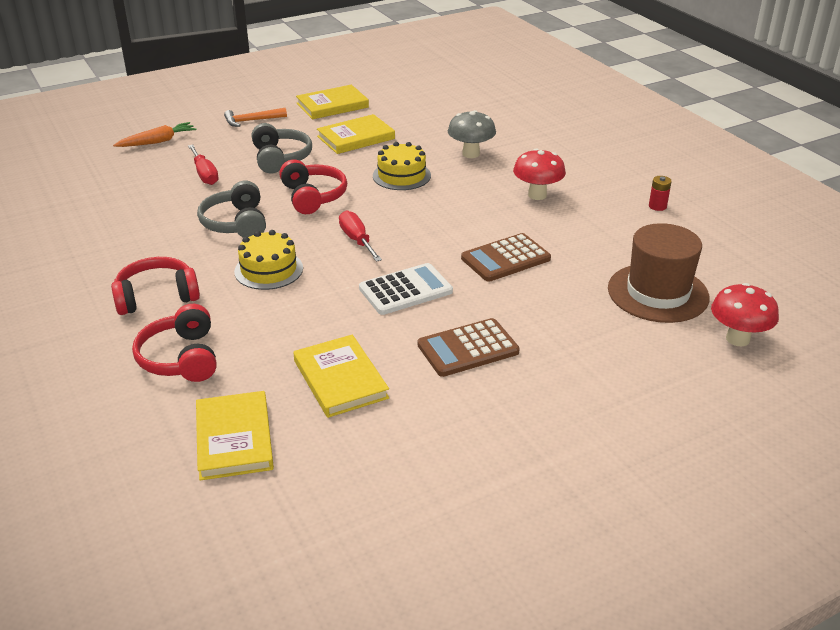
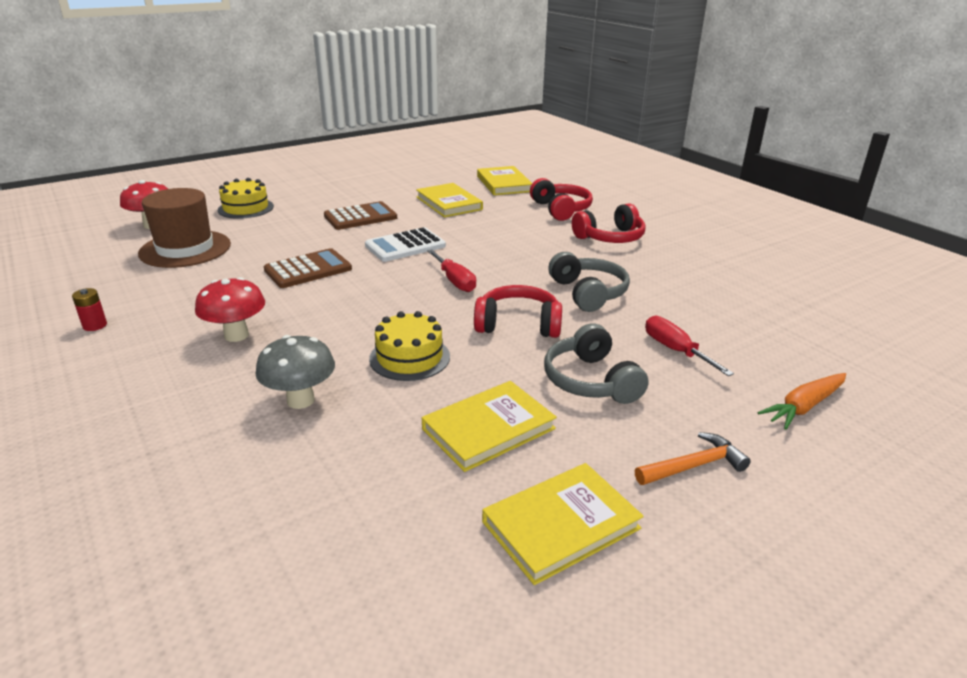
camera: 175 degrees right, 5 degrees down
(268, 270) = (529, 256): yellow cake -> yellow cake (246, 208)
(313, 197) = (518, 324): red headphones -> red headphones turned 120 degrees clockwise

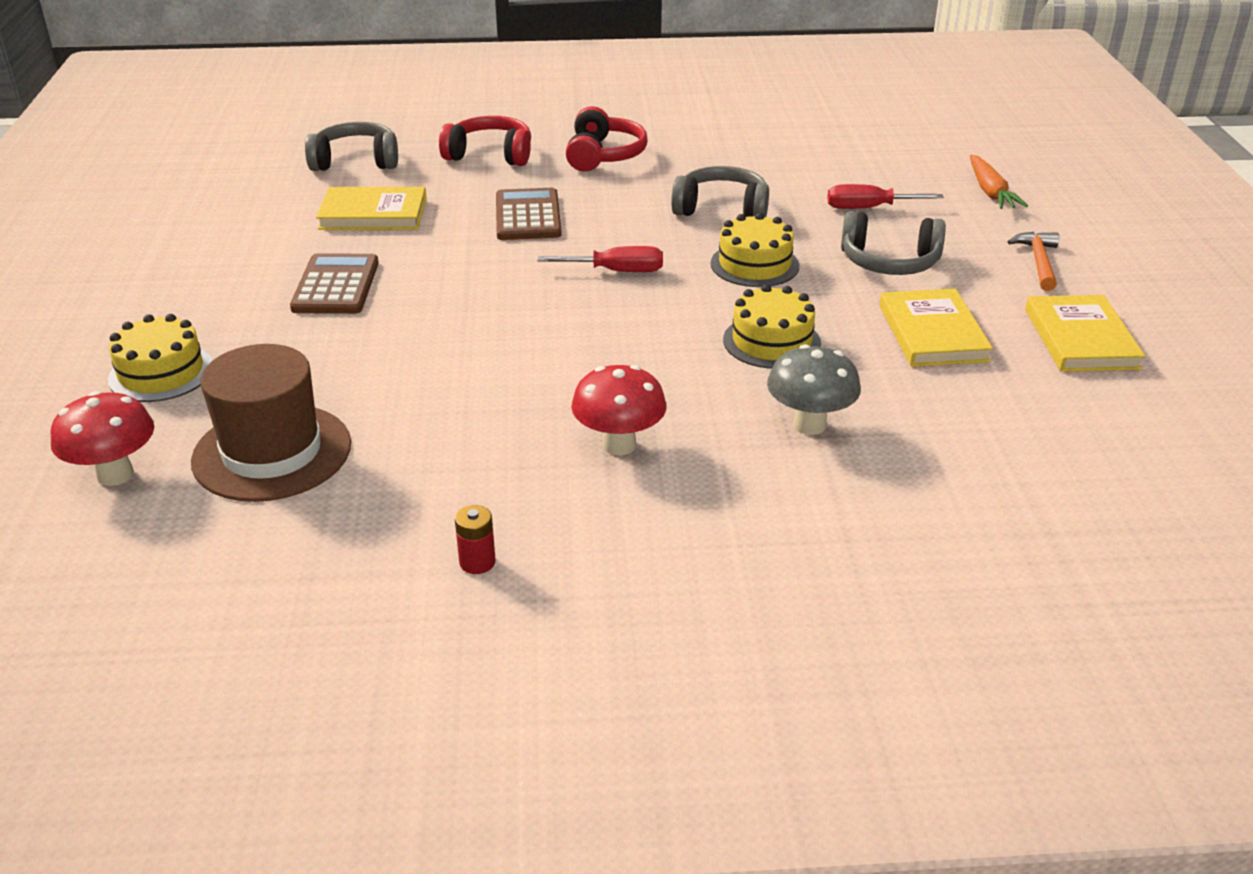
camera: 60 degrees left, 5 degrees up
(308, 269) = (474, 360): brown calculator -> brown calculator (528, 216)
(405, 246) = (479, 277): white calculator -> none
(504, 184) = (356, 161): yellow book -> grey headphones
(518, 324) = (754, 264): red headphones -> yellow cake

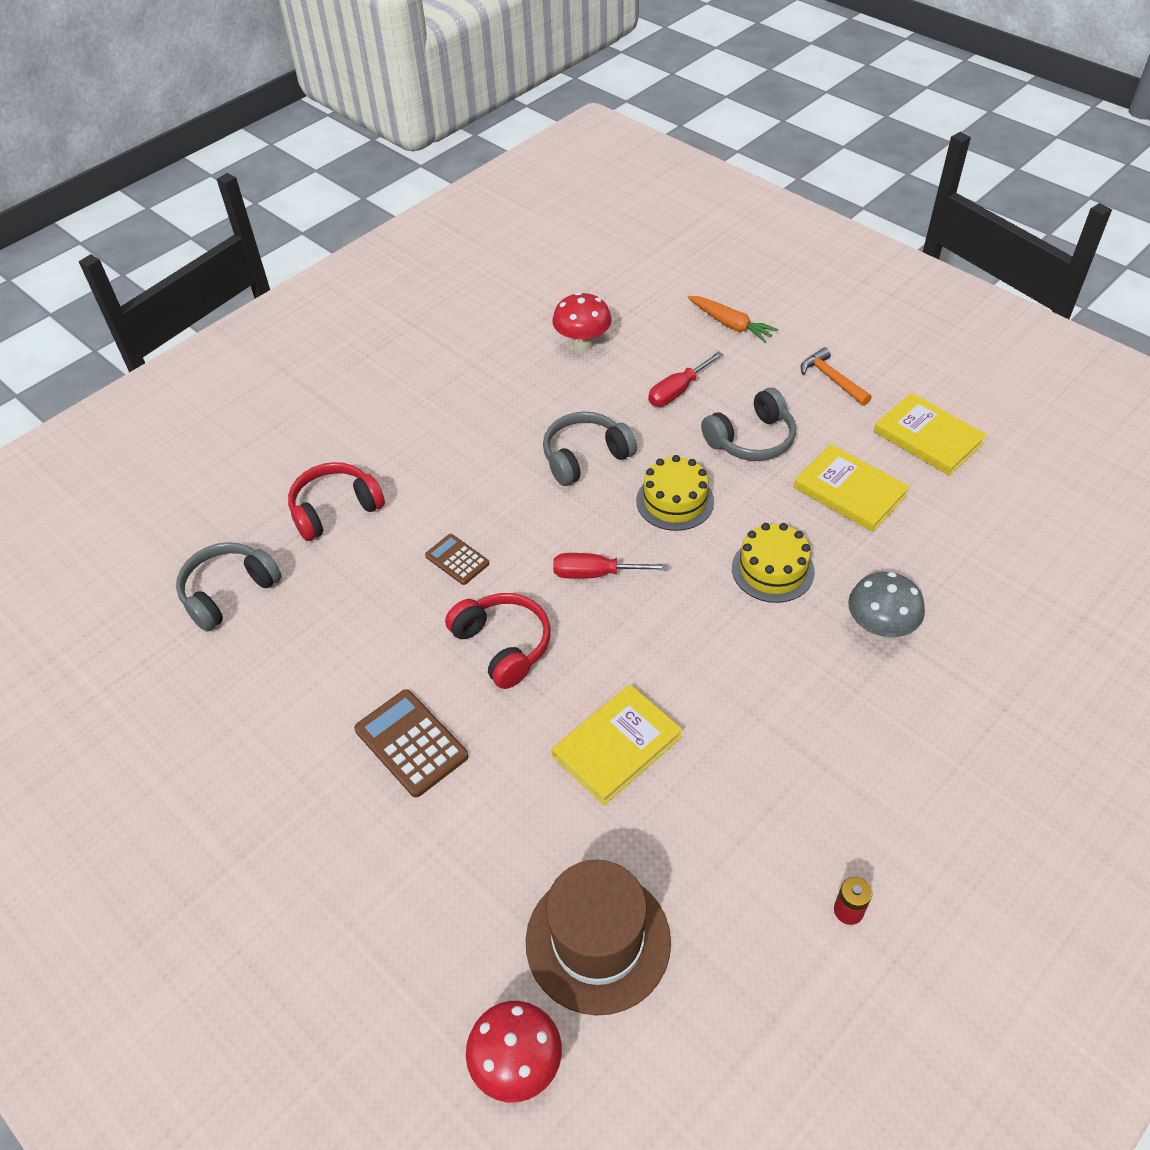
camera: 40 degrees left, 15 degrees up
(161, 373) = (403, 942): yellow cake -> none
(373, 214) = (330, 643): yellow book -> yellow book (617, 746)
(528, 216) = (457, 560): brown calculator -> brown calculator, size x0.61
(604, 155) = (427, 452): red headphones -> red headphones (503, 645)
(617, 271) = (595, 574): red screwdriver -> red screwdriver turned 135 degrees counterclockwise
(619, 445) = (800, 738): red mushroom -> red mushroom (582, 344)

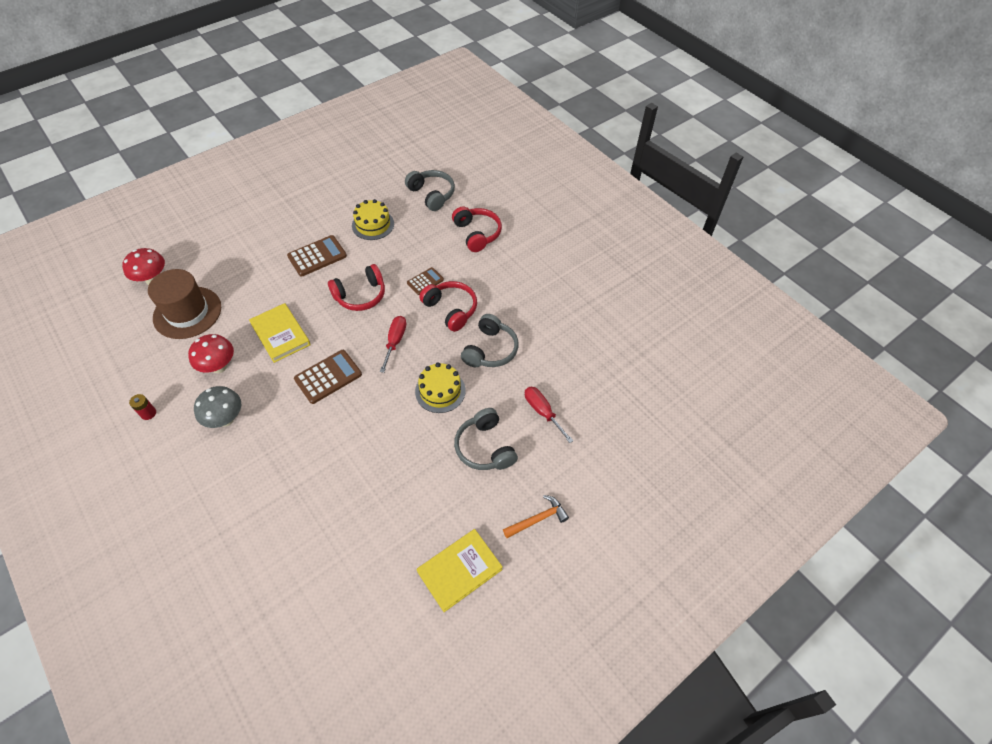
camera: 95 degrees right, 5 degrees up
(514, 515) = (451, 309): none -> red headphones
(582, 344) = (601, 364): red mushroom -> red mushroom (219, 367)
(585, 457) = (490, 350): grey headphones -> grey headphones turned 45 degrees clockwise
(689, 647) = (328, 377): none -> brown calculator
(730, 324) = (612, 462): orange carrot -> none
(772, 570) = (368, 432): yellow cake -> yellow cake (373, 224)
(850, 491) = (420, 497): yellow book -> none
(879, 629) = (303, 480): grey mushroom -> grey mushroom (226, 419)

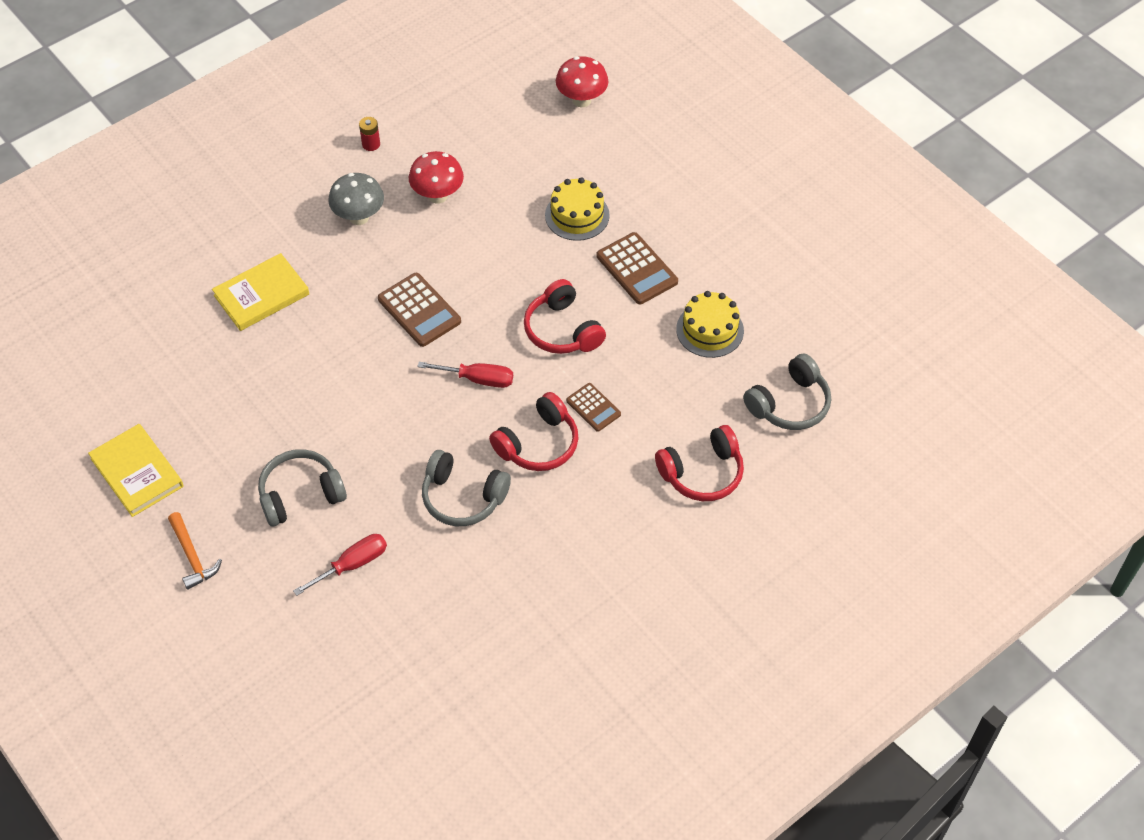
camera: 90 degrees right, 0 degrees up
(187, 312) = (526, 147): brown hat -> none
(280, 334) = (490, 249): yellow book -> yellow book (261, 295)
(440, 391) = (392, 438): yellow cake -> yellow cake (577, 215)

